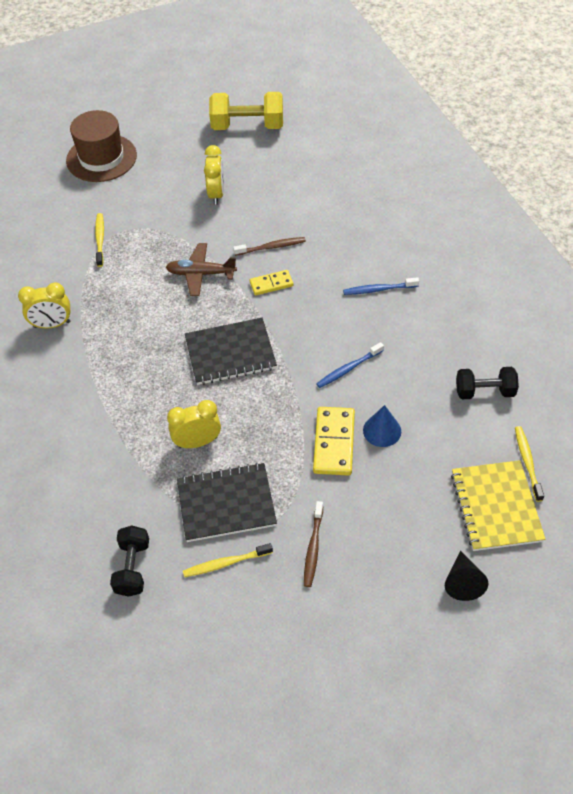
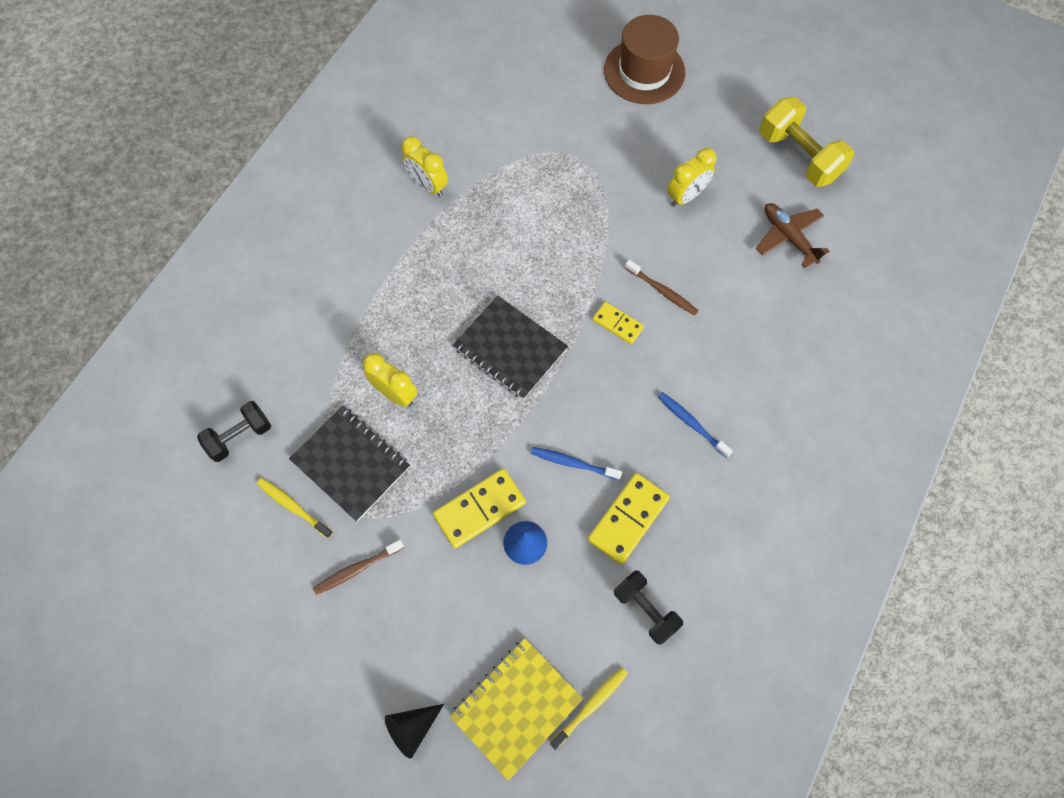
camera: 50 degrees right, 15 degrees up
(100, 239) = (549, 146): yellow toothbrush -> none
(201, 274) = (579, 256): brown plane -> brown plane (788, 237)
(414, 363) = (628, 519): none -> yellow domino

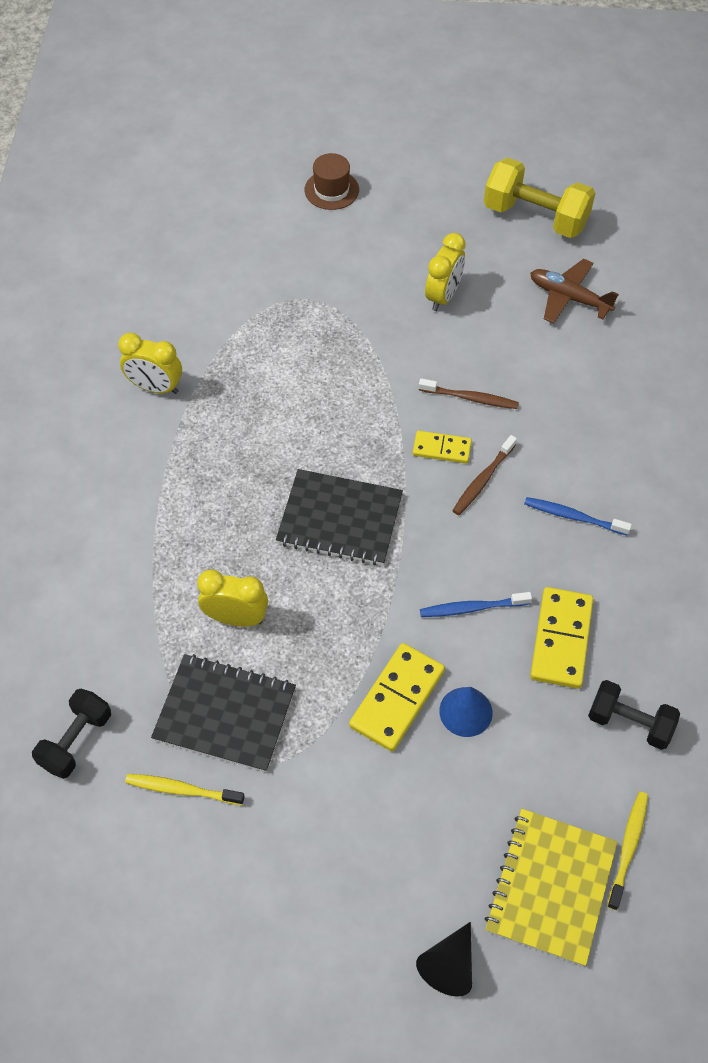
camera: 25 degrees left, 10 degrees down
(357, 569) = (293, 823): brown toothbrush -> brown toothbrush (483, 480)
(644, 71) = (331, 190): brown hat -> brown hat, size x0.58

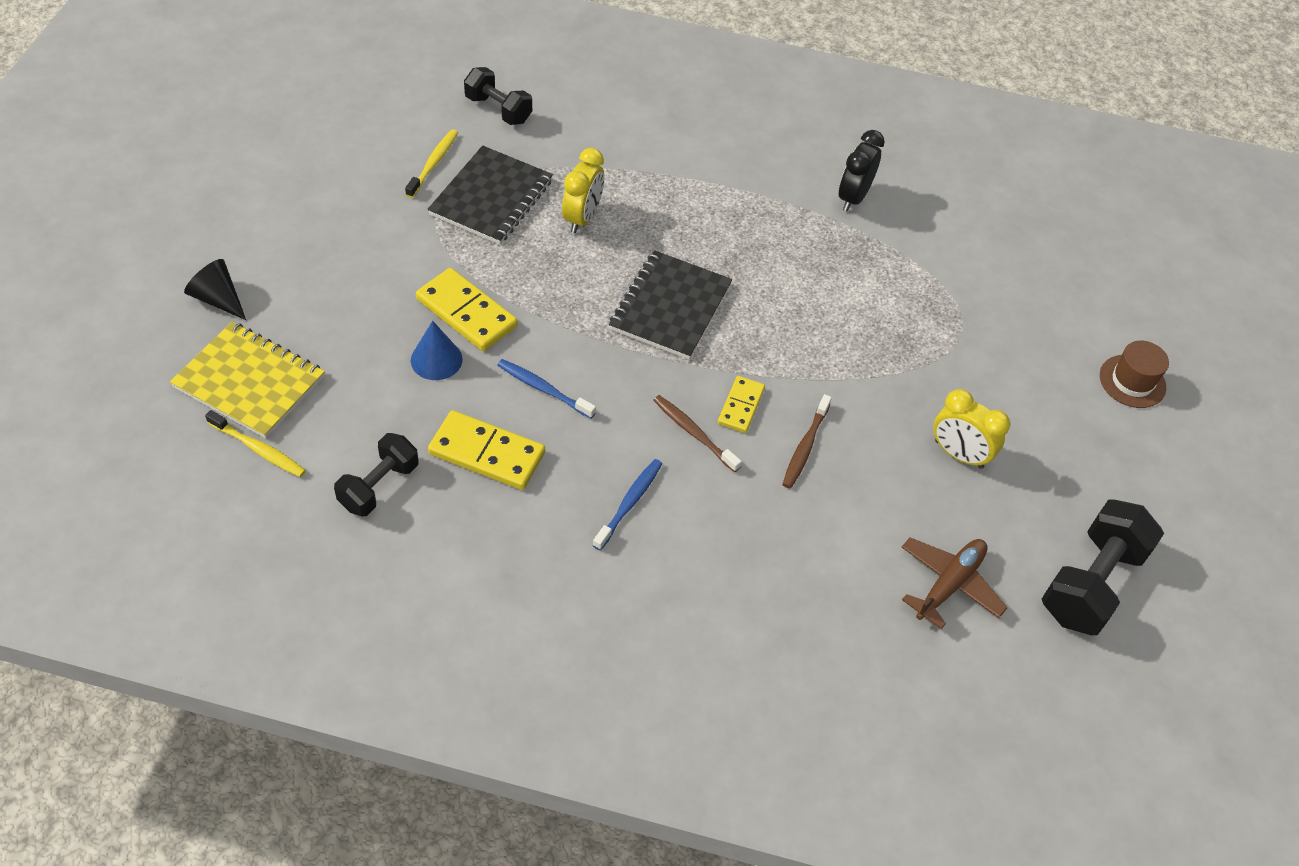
camera: 95 degrees right, 5 degrees down
(155, 387) = (853, 197): yellow clock -> black clock
(472, 608) = (543, 389): blue toothbrush -> blue toothbrush turned 60 degrees counterclockwise
(535, 217) = (1090, 583): yellow dumbbell -> black dumbbell

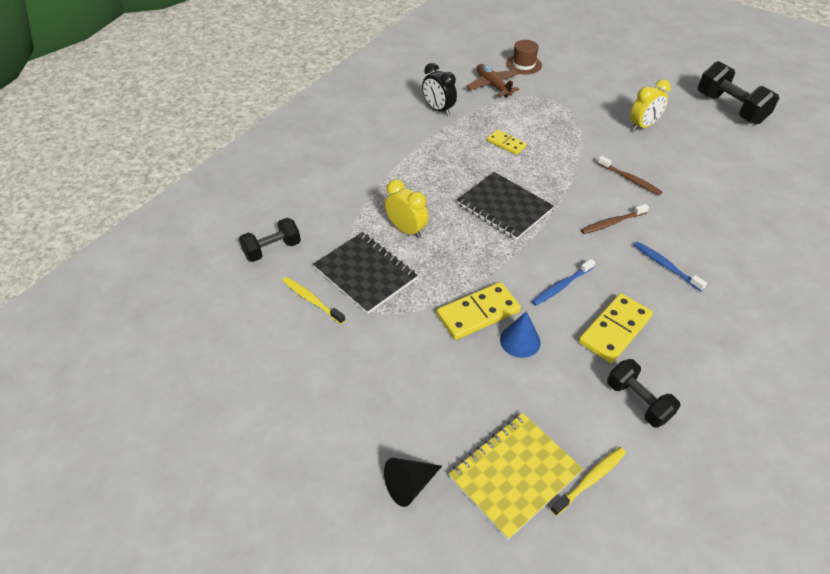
camera: 65 degrees left, 5 degrees down
(741, 406) = (594, 197): yellow domino -> yellow domino (506, 143)
(949, 584) = (730, 153): brown plane -> brown plane (492, 86)
(1132, 381) = (603, 59): brown hat -> brown hat (523, 64)

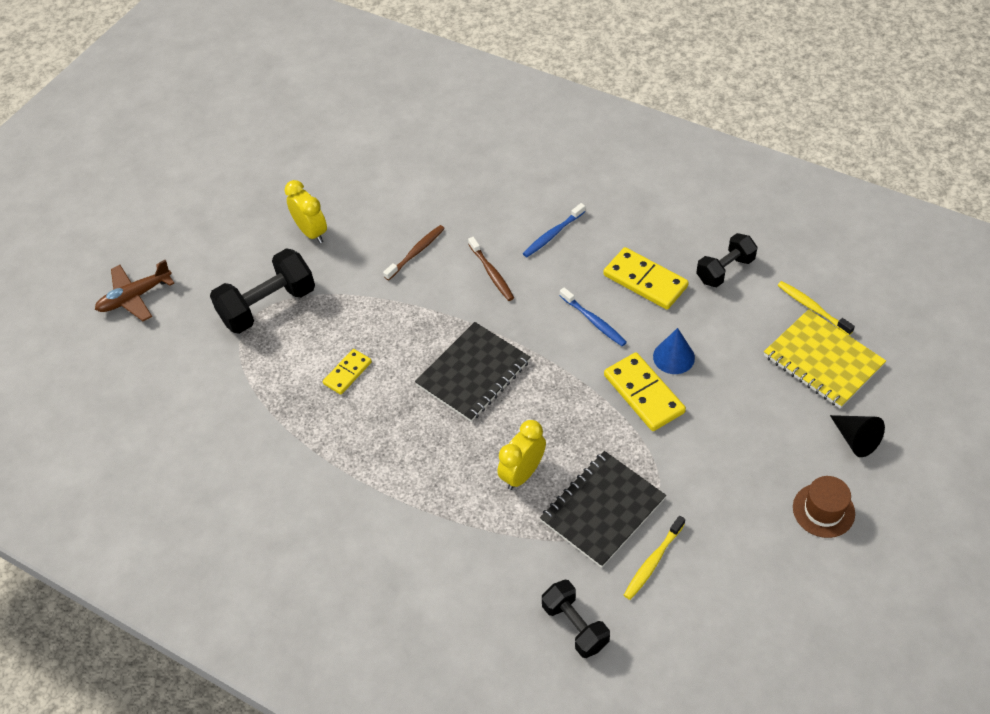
camera: 90 degrees left, 5 degrees up
(438, 110) = (266, 456): black clock -> none
(492, 86) = (208, 391): brown plane -> brown plane (135, 297)
(523, 64) = (155, 354): brown hat -> brown hat (823, 510)
(730, 108) = (278, 149): black dumbbell -> black dumbbell (268, 306)

